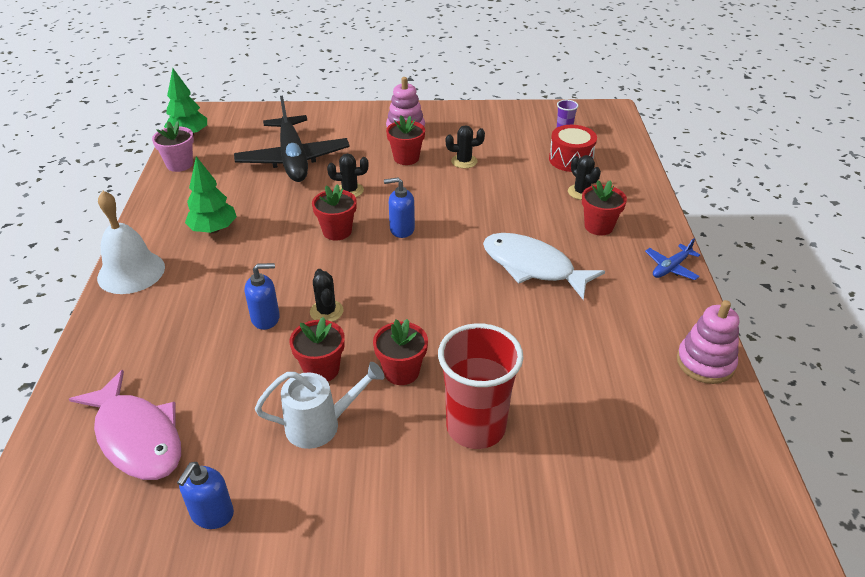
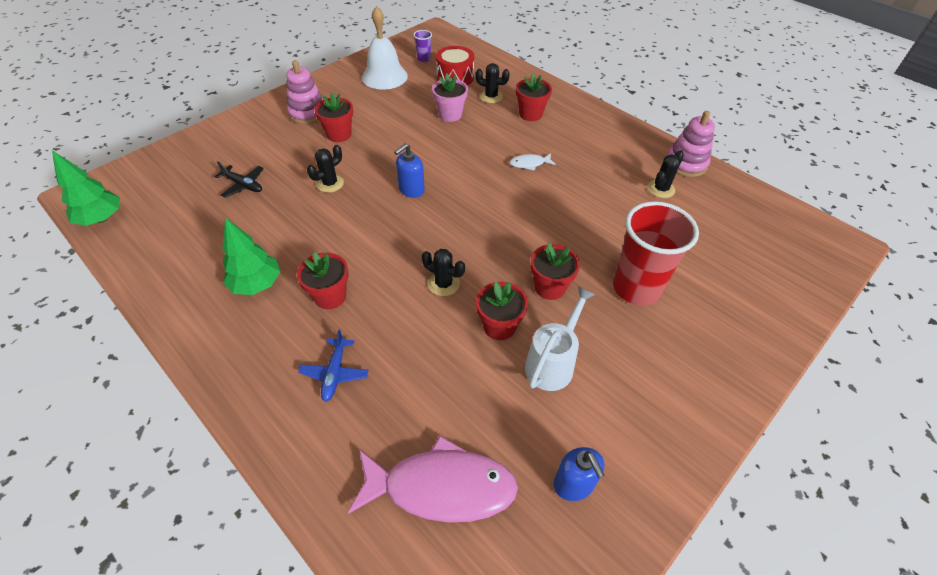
camera: 45 degrees left, 10 degrees up
(131, 272) = (230, 370): white bell -> white bell (384, 76)
(179, 164) = (132, 250): pink flower pot -> pink flower pot (450, 115)
(266, 318) = (406, 321): blue soap dispenser -> none
(293, 159) = (243, 185): black plane -> black plane, size x0.44
(337, 231) = (365, 220): red flower pot -> red flower pot (330, 296)
(464, 161) = (386, 115): black cactus -> black cactus (661, 189)
(532, 267) = (529, 164): white fish -> white fish, size x0.44
(671, 268) = (600, 118): blue plane -> blue plane (335, 373)

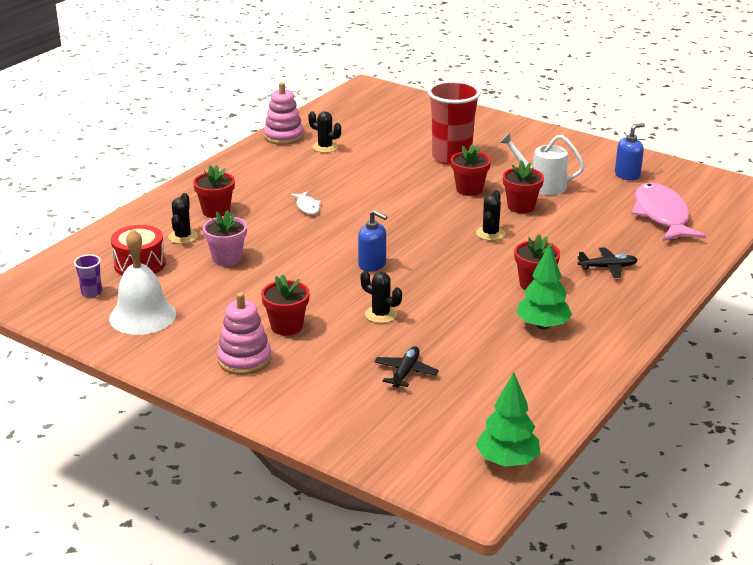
camera: 100 degrees left, 20 degrees down
(335, 373) = (608, 267): blue plane -> black plane

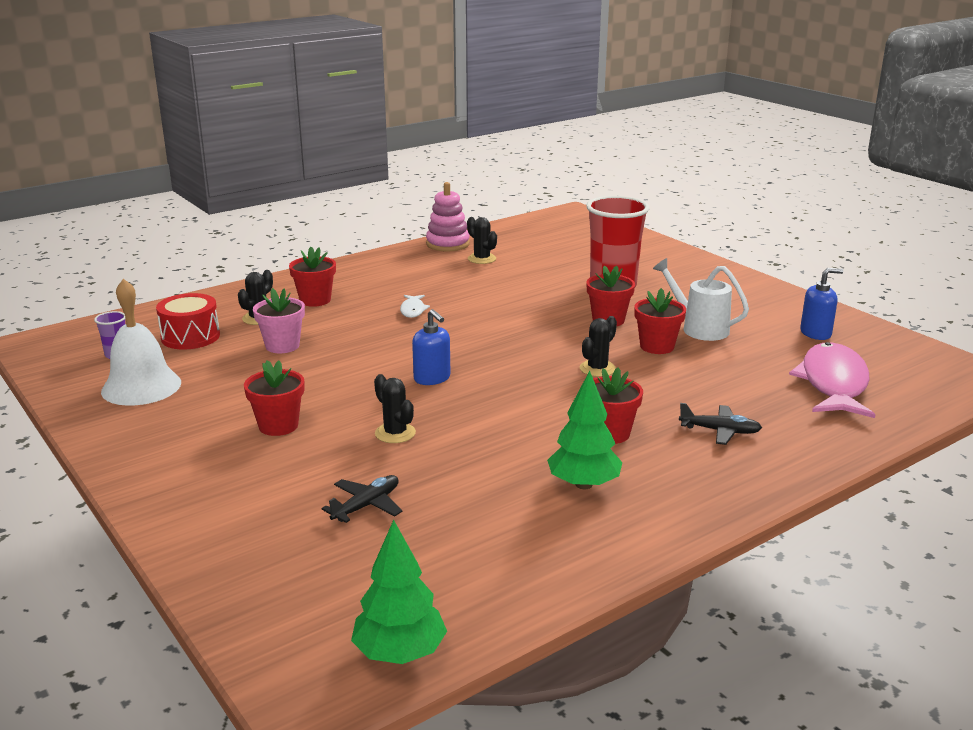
camera: 20 degrees right, 5 degrees down
(244, 359) = (198, 452): pink stacking toy -> none

